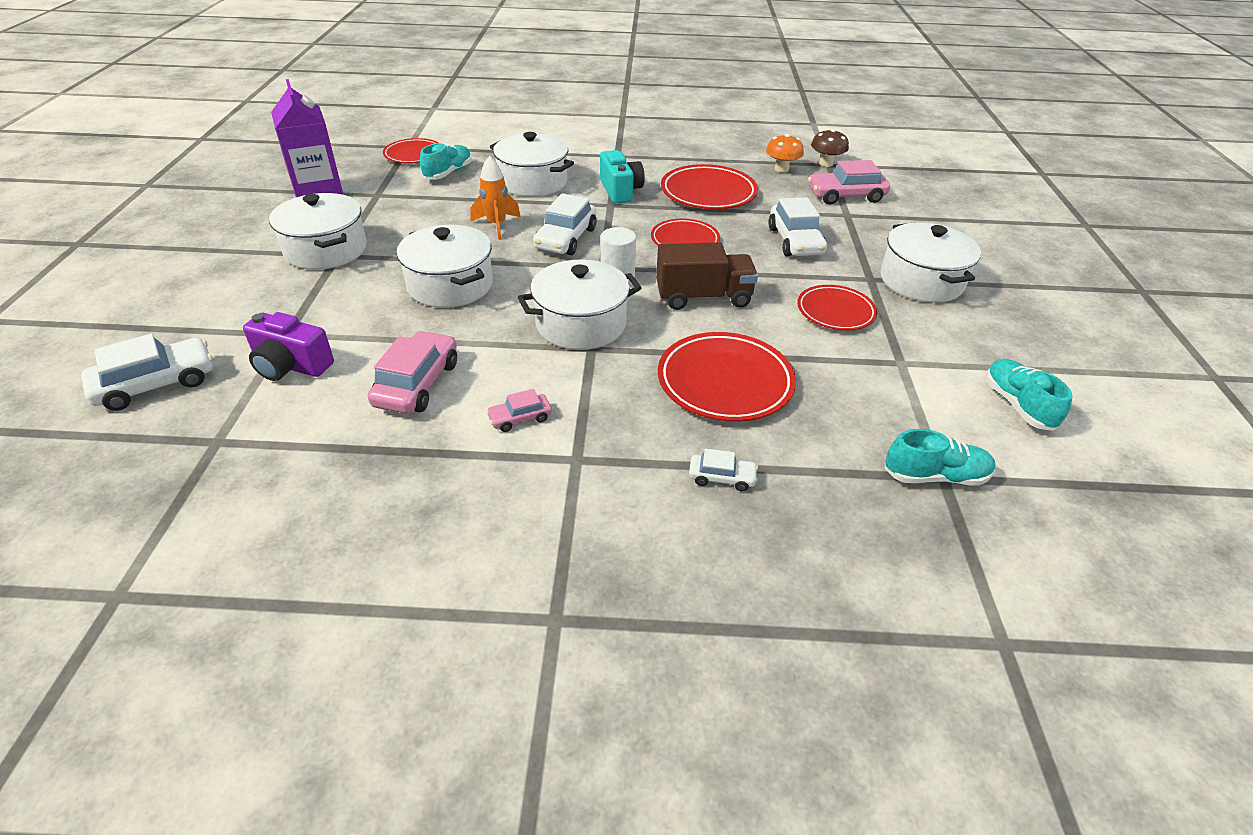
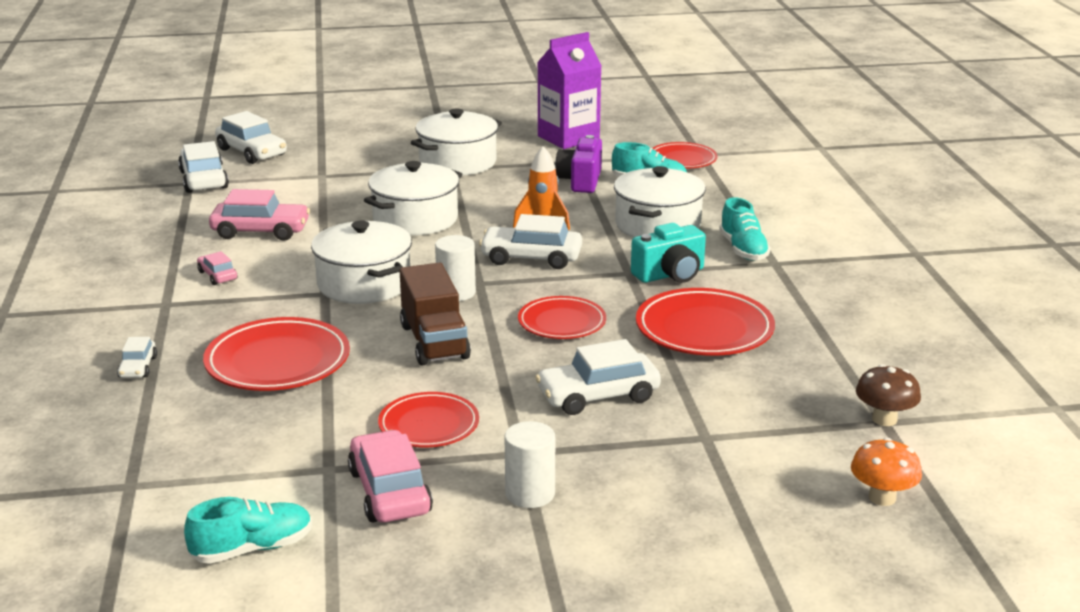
camera: 80 degrees right, 15 degrees down
(217, 427) = (204, 180): none -> white car
(291, 366) = (279, 185): purple camera -> purple camera (580, 181)
(781, 169) = (829, 381): orange mushroom -> orange mushroom (882, 498)
(845, 196) = (771, 436): pink car -> pink car (389, 492)
(921, 281) = (530, 494): white pot -> white cylinder
(935, 476) = (131, 480): turquoise shoe -> turquoise shoe (743, 249)

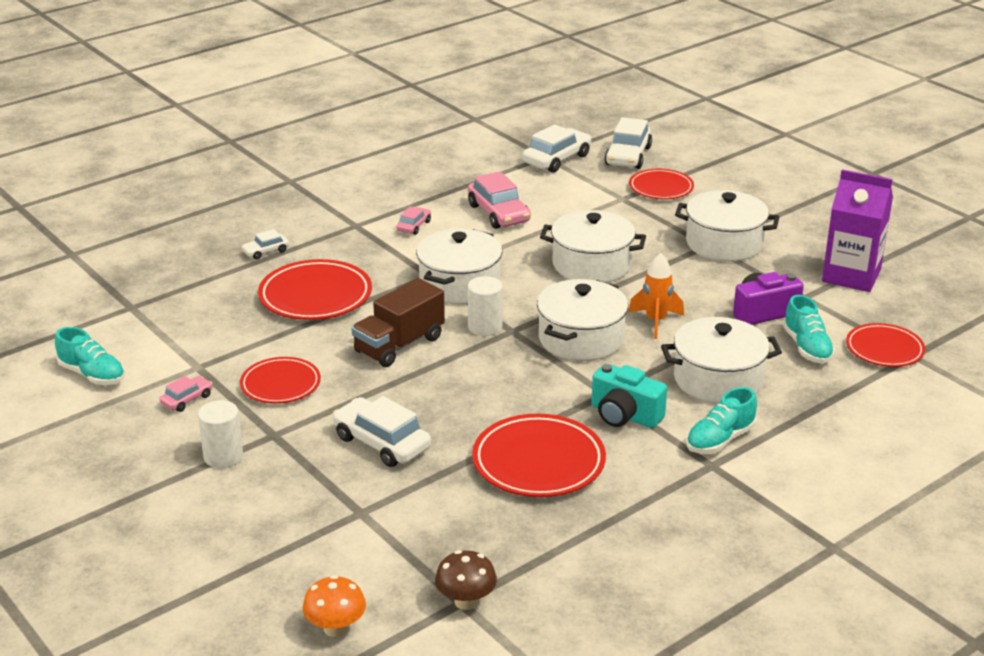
camera: 60 degrees right, 5 degrees up
(389, 492) = (187, 399): pink car -> pink car, size x0.53
(531, 258) = (581, 339): white car -> white pot
(562, 323) = (482, 389): red plate -> red plate (661, 188)

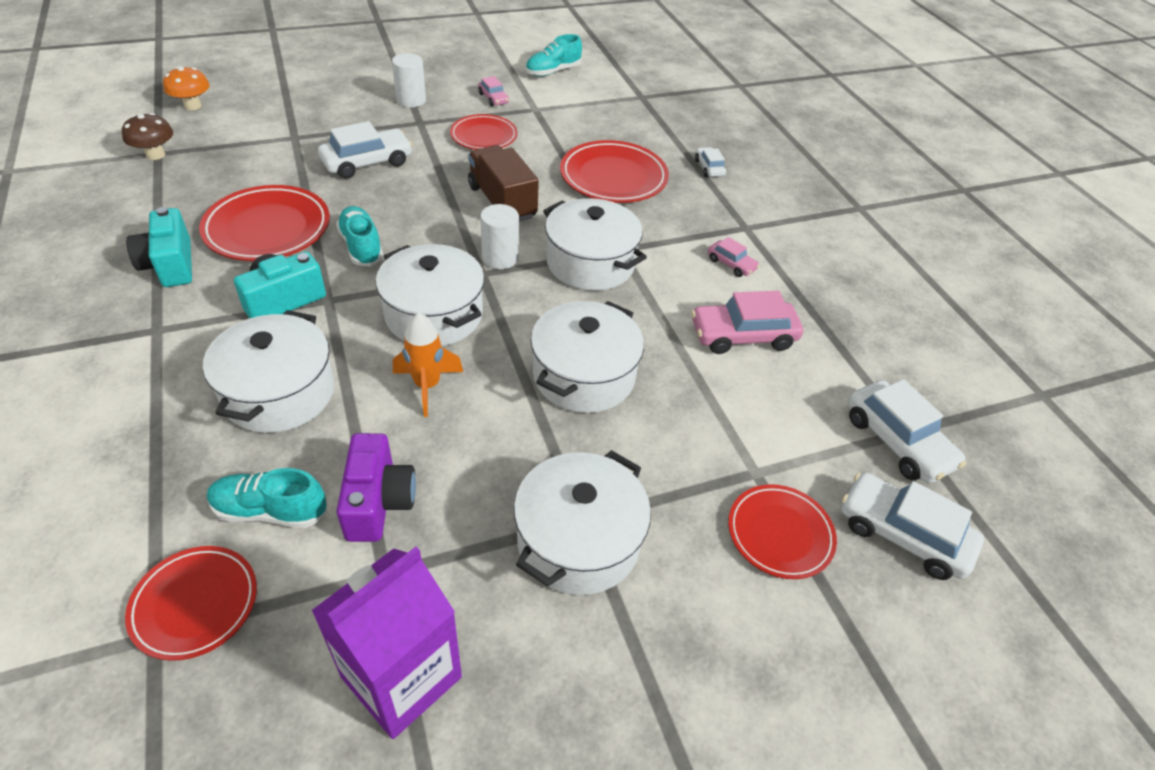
camera: 105 degrees right, 15 degrees up
(633, 496) = (170, 265): none -> turquoise camera
(720, 440) = (184, 351): turquoise shoe -> turquoise shoe (361, 246)

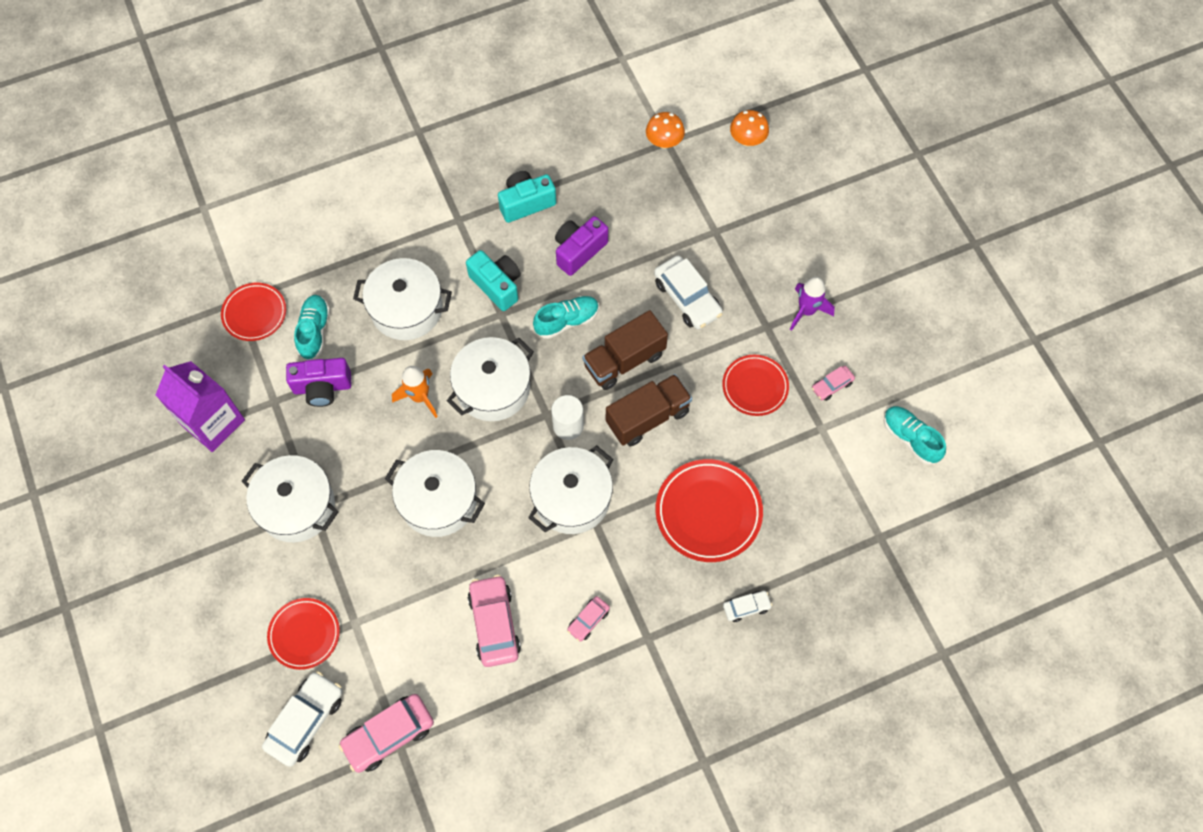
camera: 90 degrees right, 20 degrees up
(155, 155) = (664, 142): brown mushroom -> orange mushroom
(268, 229) = (579, 251): red plate -> purple camera
(411, 100) = (806, 311): white cylinder -> purple rocket
(428, 210) = (624, 360): none -> brown truck
(897, 441) = (389, 735): white car -> pink car

